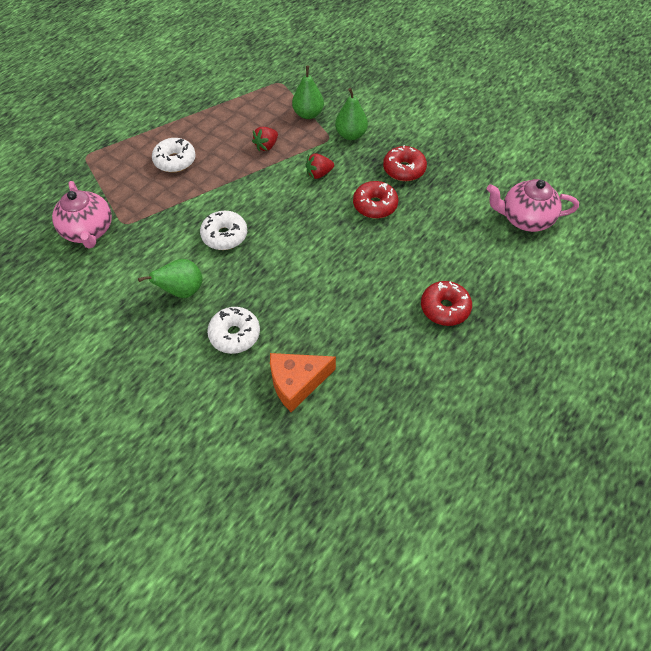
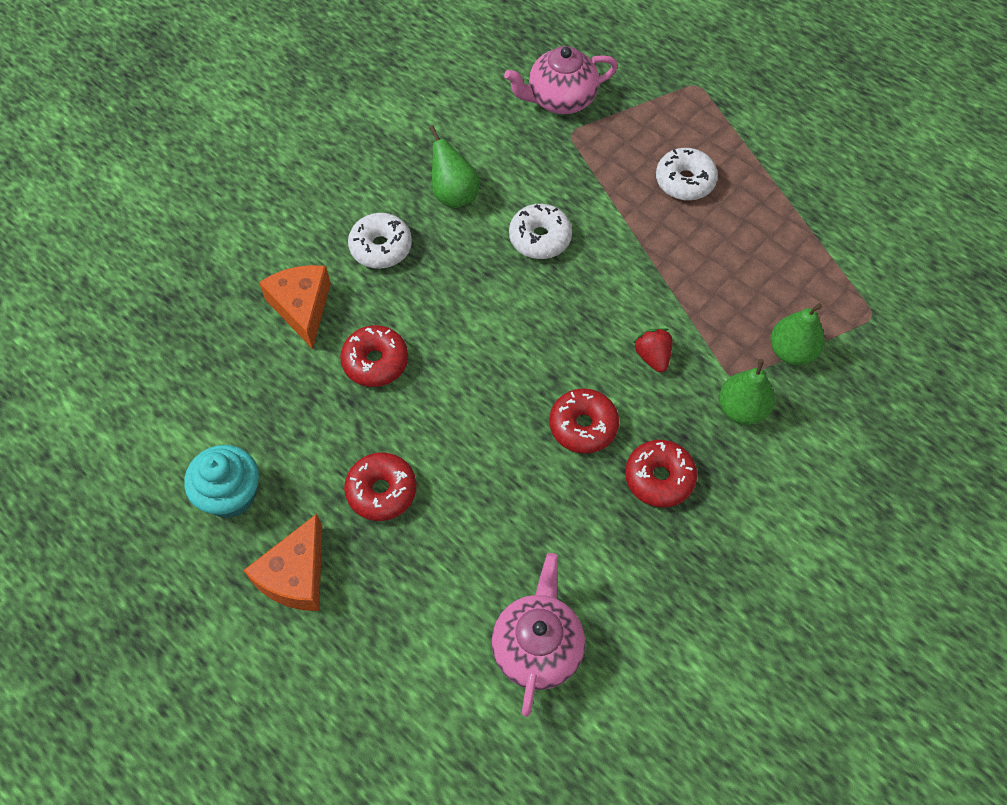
camera: 95 degrees right, 5 degrees up
(266, 146) = (715, 291): red strawberry -> none
(341, 325) = (375, 362): none -> red donut
(470, 404) = (231, 495): none -> turquoise cupcake
(519, 351) = (295, 575): none -> orange cheese

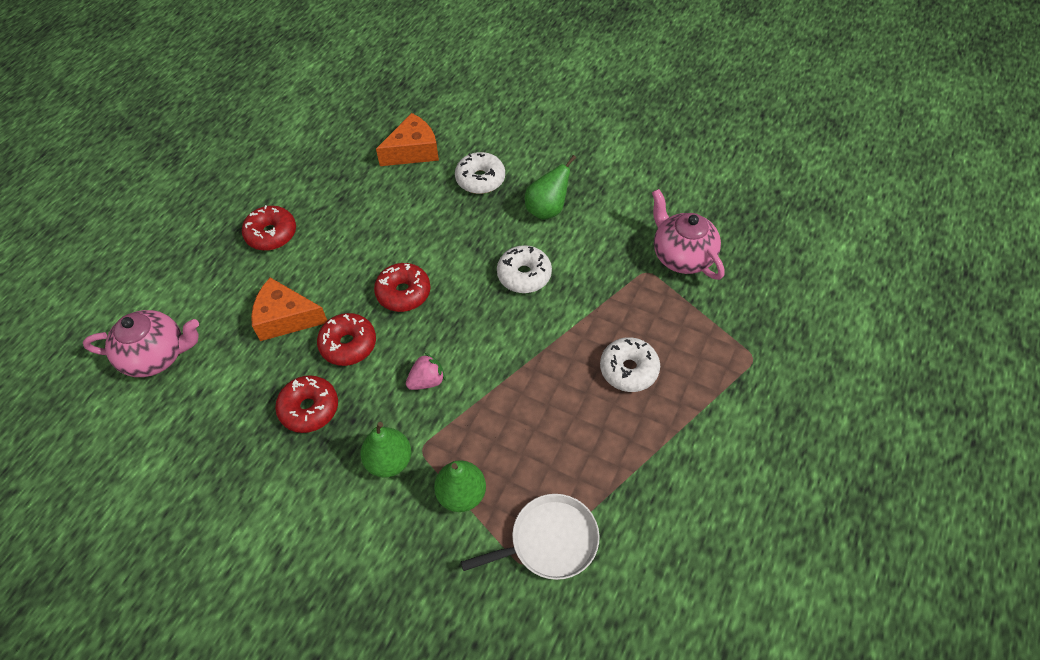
camera: 75 degrees right, 5 degrees down
(231, 495) = (257, 158): turquoise cupcake -> none
(295, 575) = (202, 206): orange cheese -> orange cheese (286, 318)
(375, 362) = (377, 203): red donut -> red donut (403, 293)
(653, 356) = (427, 381): red strawberry -> pink strawberry
(852, 291) = (549, 541): none -> white pan

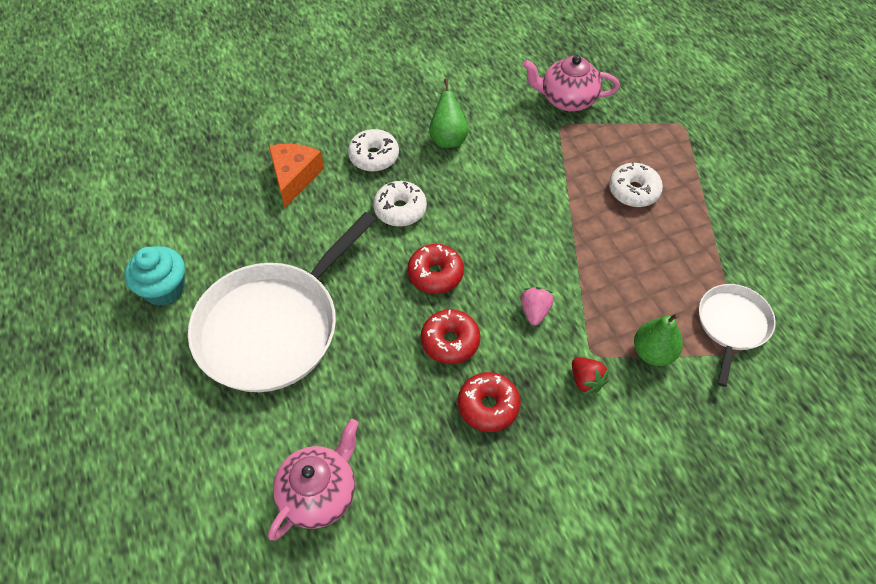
camera: 50 degrees left, 0 degrees up
(252, 157) = (164, 289): none -> turquoise cupcake
(271, 234) = (273, 326): red donut -> white pan
(286, 318) = (378, 369): orange cheese -> none
(389, 461) = (586, 381): green pear -> red strawberry
(524, 275) = (495, 192): white donut -> white donut (400, 209)

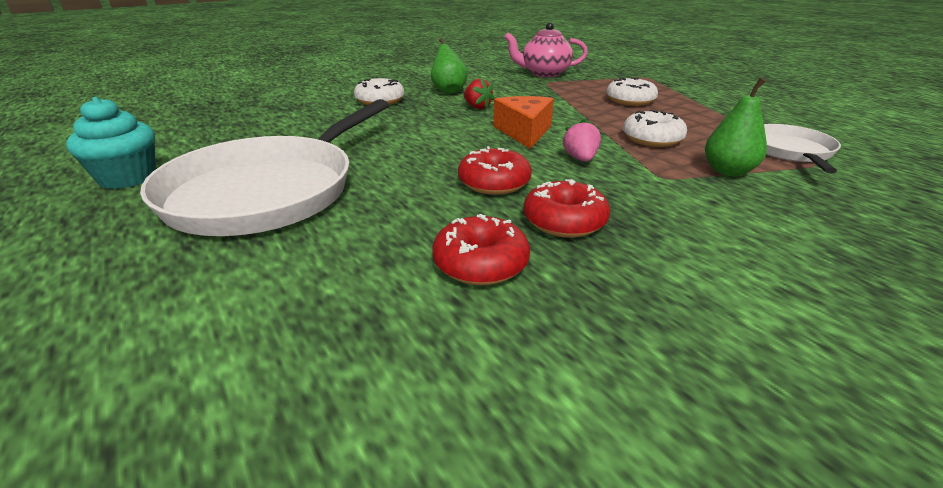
camera: 10 degrees left, 25 degrees down
(294, 177) = (299, 113): orange cheese -> orange cheese (524, 132)
(319, 493) = (334, 328): pink teapot -> none
(400, 209) = (412, 120): white donut -> white donut (652, 139)
(435, 274) = (460, 147): red donut -> red donut (481, 264)
(586, 381) = (671, 194): red strawberry -> red strawberry (477, 107)

